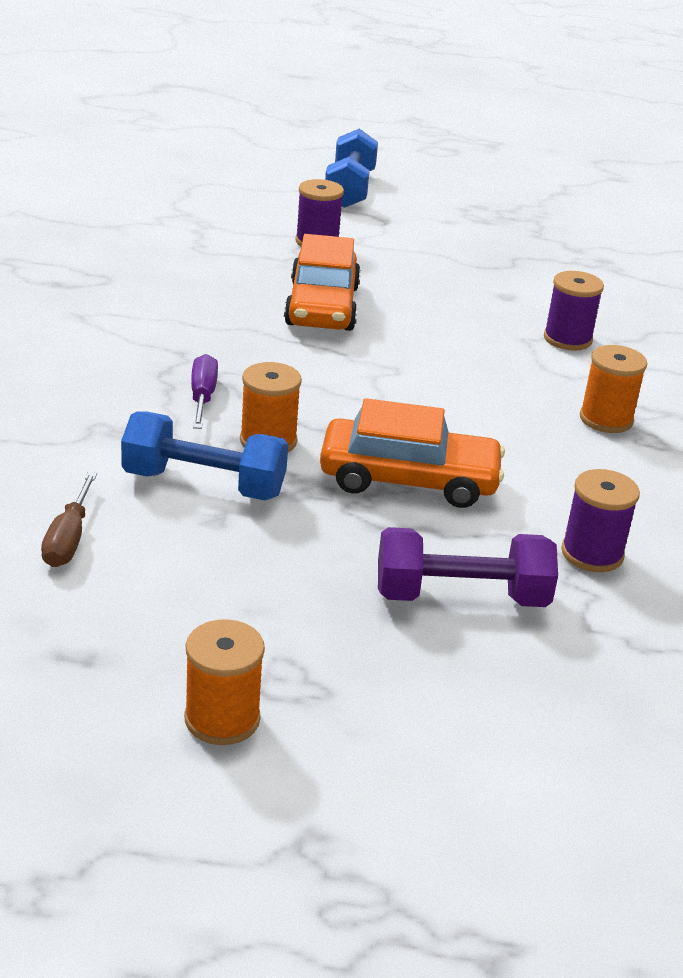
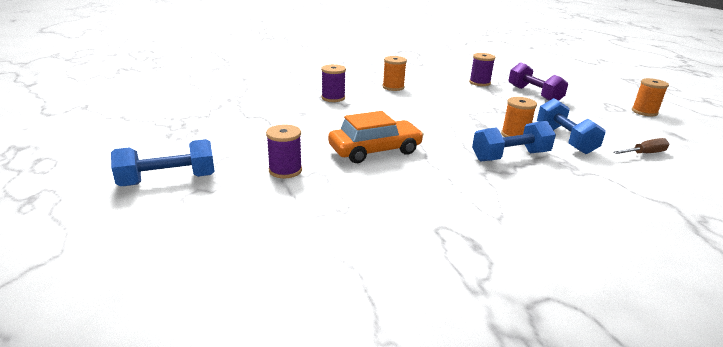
camera: 115 degrees left, 5 degrees down
(203, 396) = (510, 156): purple screwdriver -> blue dumbbell
(409, 479) = (490, 109): orange car -> none

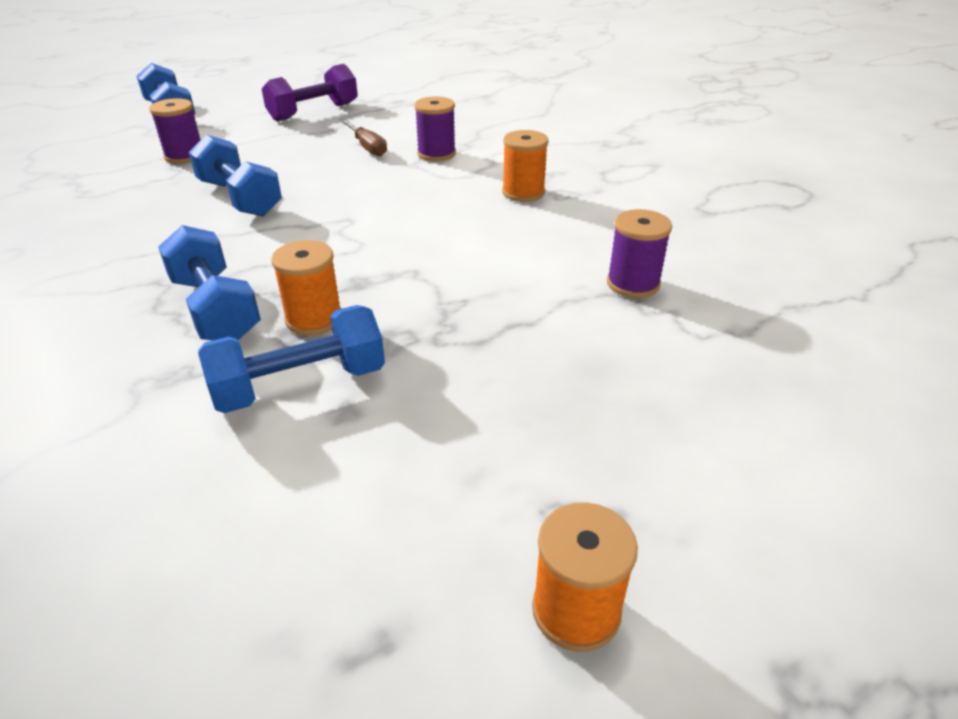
camera: 80 degrees right, 10 degrees up
(375, 150) = (240, 198): orange car -> blue dumbbell
(534, 94) = (601, 364): purple dumbbell -> purple dumbbell (314, 112)
(645, 153) = (224, 518): brown screwdriver -> brown screwdriver (368, 148)

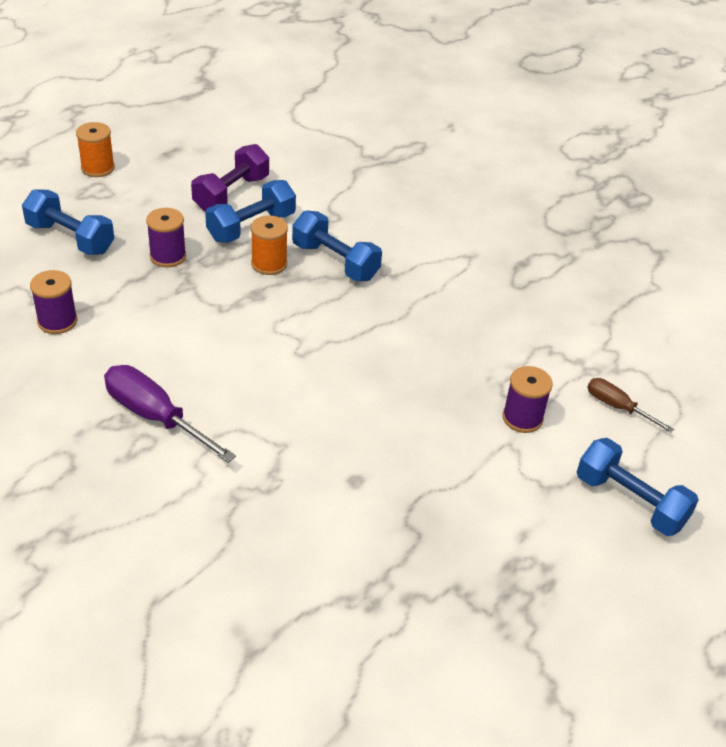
camera: 160 degrees right, 5 degrees up
(240, 198) = (411, 364): blue dumbbell -> blue dumbbell (70, 238)
(314, 112) = (464, 544): purple dumbbell -> purple dumbbell (231, 193)
(368, 148) = (345, 469): brown screwdriver -> brown screwdriver (617, 407)
(436, 154) = (264, 470): purple spool -> purple spool (168, 256)
(523, 192) = (154, 416): orange spool -> purple screwdriver

